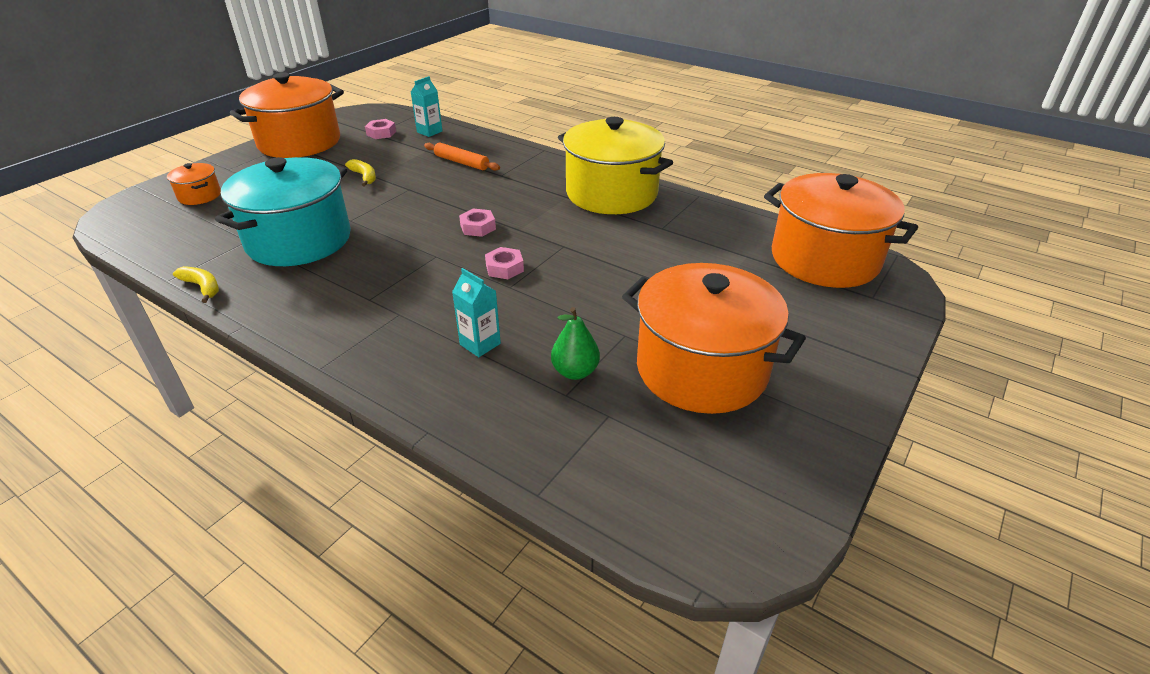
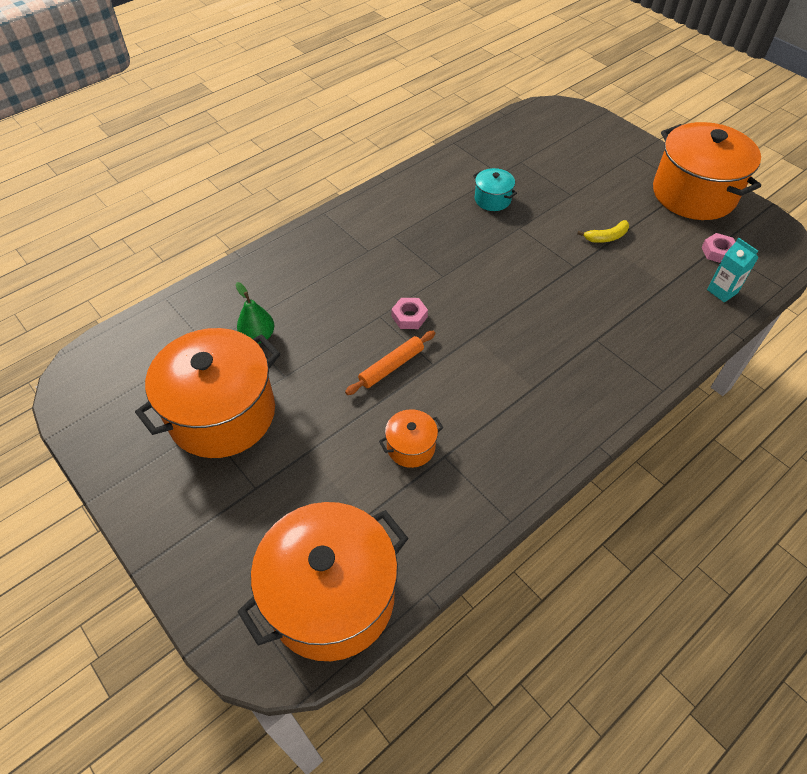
camera: 105 degrees right, 15 degrees up
(199, 196) = (582, 144): orange pot -> orange pot (411, 447)
(202, 287) = (439, 158): yellow banana -> none
(299, 240) = (492, 199): turquoise pot -> turquoise pot, size x0.44
(461, 162) = (632, 310): orange rolling pin -> orange rolling pin (391, 366)
(478, 227) = (485, 308): pink nut -> none
(480, 344) = (313, 289): turquoise carton -> none
(611, 193) = (533, 431): yellow pot -> none

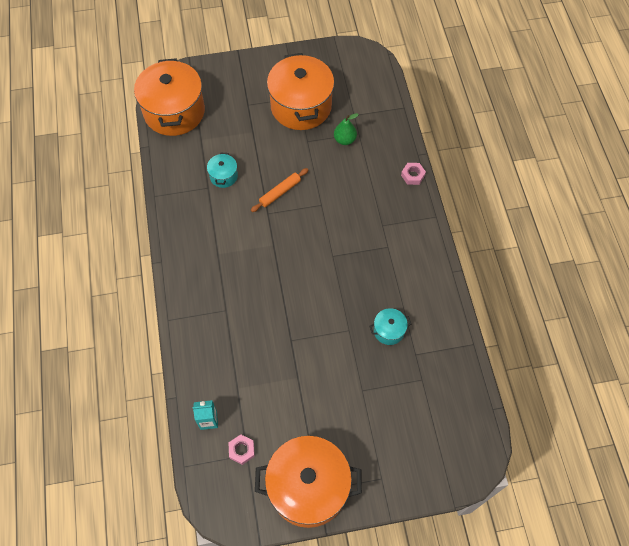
camera: 120 degrees right, 10 degrees up
(391, 366) = (280, 192): orange rolling pin -> orange rolling pin turned 60 degrees clockwise
(409, 317) = (310, 219): pink nut -> pink nut (413, 175)
(411, 447) = (223, 176): orange pot -> turquoise pot
(606, 237) = (304, 382): yellow banana -> none

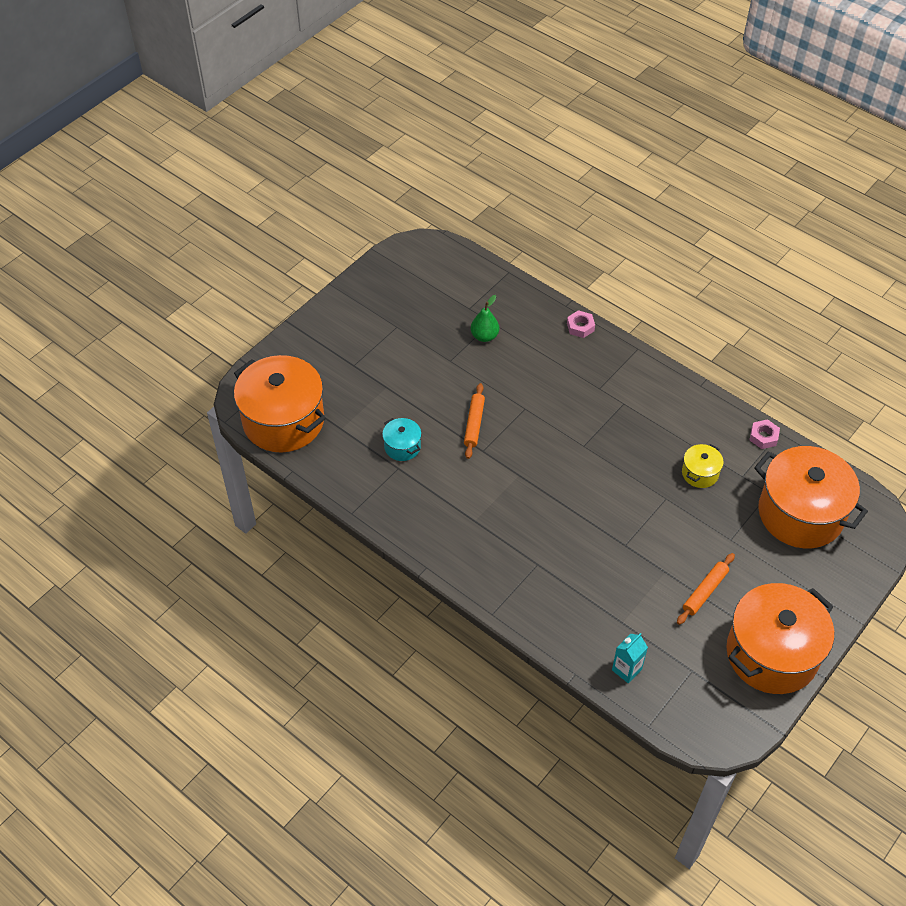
camera: 40 degrees left, 10 degrees down
(241, 450) = (683, 670): pink nut -> pink nut (763, 437)
(301, 106) = (409, 333): orange pot -> orange pot (800, 513)
(309, 411) = (704, 591): none -> orange rolling pin
(389, 330) = (700, 473): turquoise pot -> yellow pot

